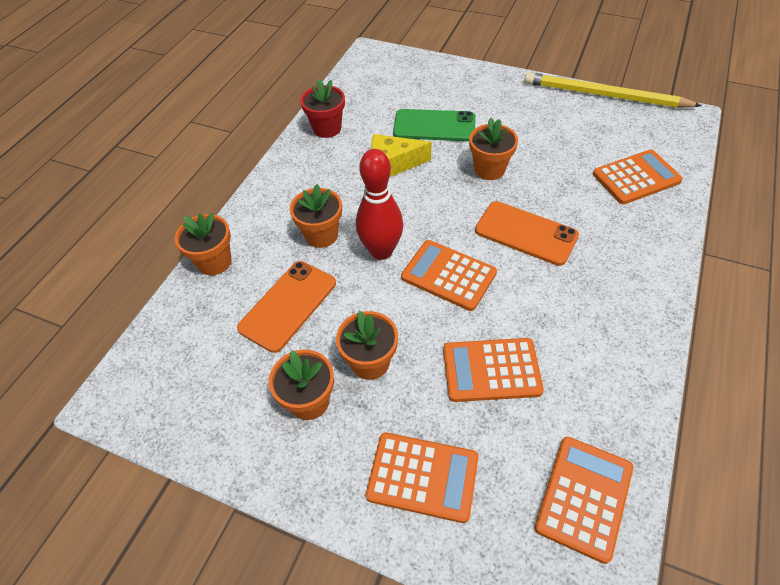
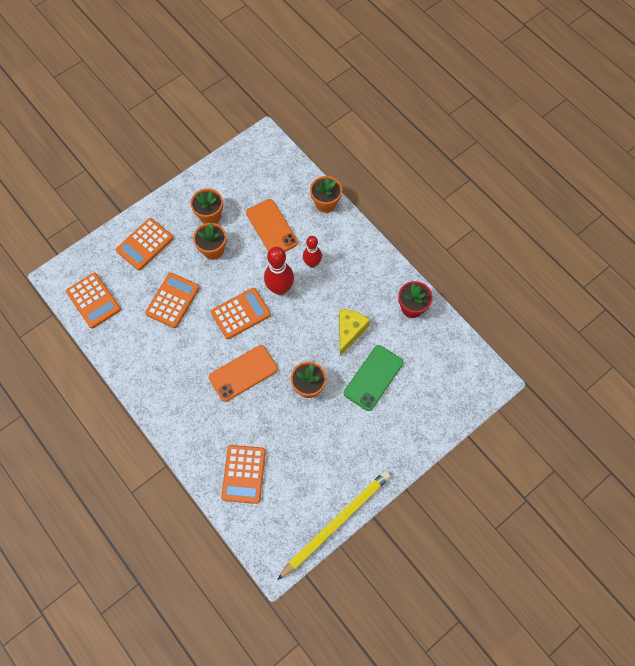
camera: 115 degrees right, 15 degrees up
(321, 235) = (312, 263): orange flower pot -> red bowling pin

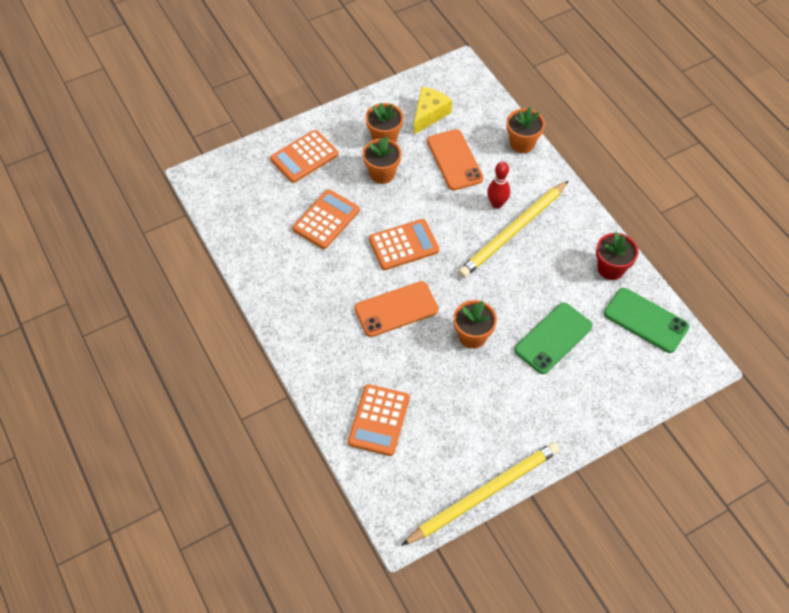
camera: 10 degrees right, 10 degrees down
(93, 300) = (234, 206): orange calculator -> none
(280, 288) = (454, 225): red bowling pin -> none
(329, 287) = (513, 231): none -> yellow pencil
(349, 331) = (531, 283): yellow cheese -> yellow cheese (429, 114)
(445, 349) = (646, 320): none -> green phone

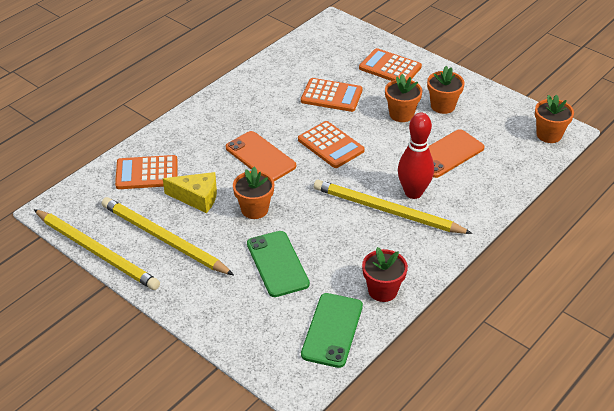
camera: 70 degrees right, 15 degrees down
(429, 114) = (491, 126): yellow cheese -> yellow cheese (197, 198)
(486, 427) = (163, 239): none -> yellow pencil
(497, 204) = (413, 193): red bowling pin -> red bowling pin, size x1.53
(522, 143) = (500, 194): orange flower pot -> orange flower pot (549, 135)
(553, 338) = (277, 264): green phone -> green phone turned 45 degrees clockwise

